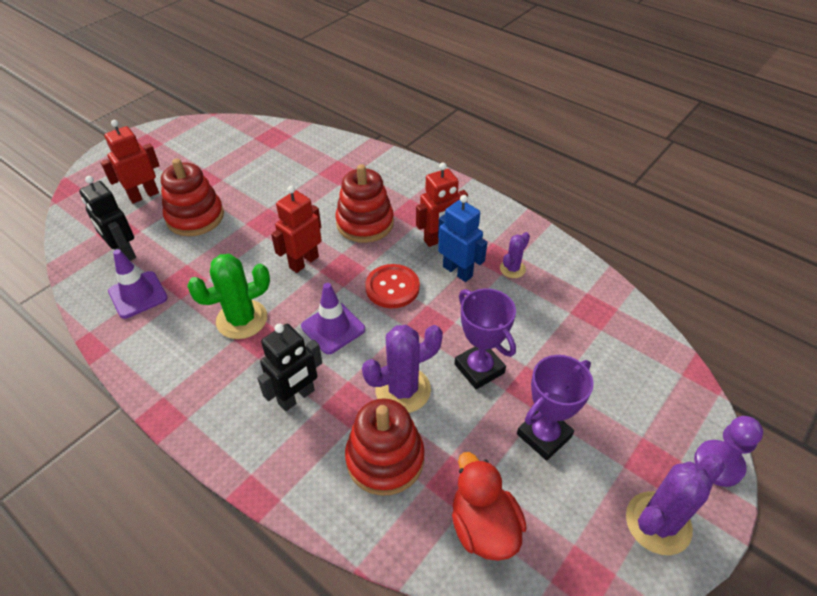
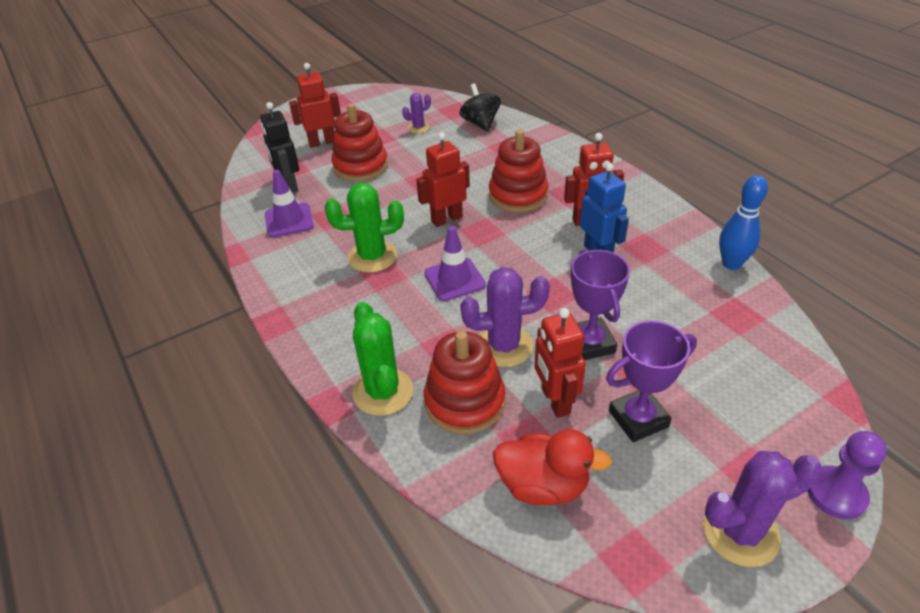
camera: 20 degrees right, 5 degrees down
(296, 397) = (399, 331): black robot -> none
(302, 469) = (383, 392): none -> green cactus
(303, 148) = (480, 123): none -> black spinning top
(392, 287) = (525, 255): red button -> none
(467, 436) = (555, 401): none -> red robot
(483, 526) = (543, 485): red duck -> red duck turned 105 degrees clockwise
(512, 269) = (658, 260): purple cactus -> purple cactus (418, 128)
(574, 260) = (731, 264): none -> blue bowling pin

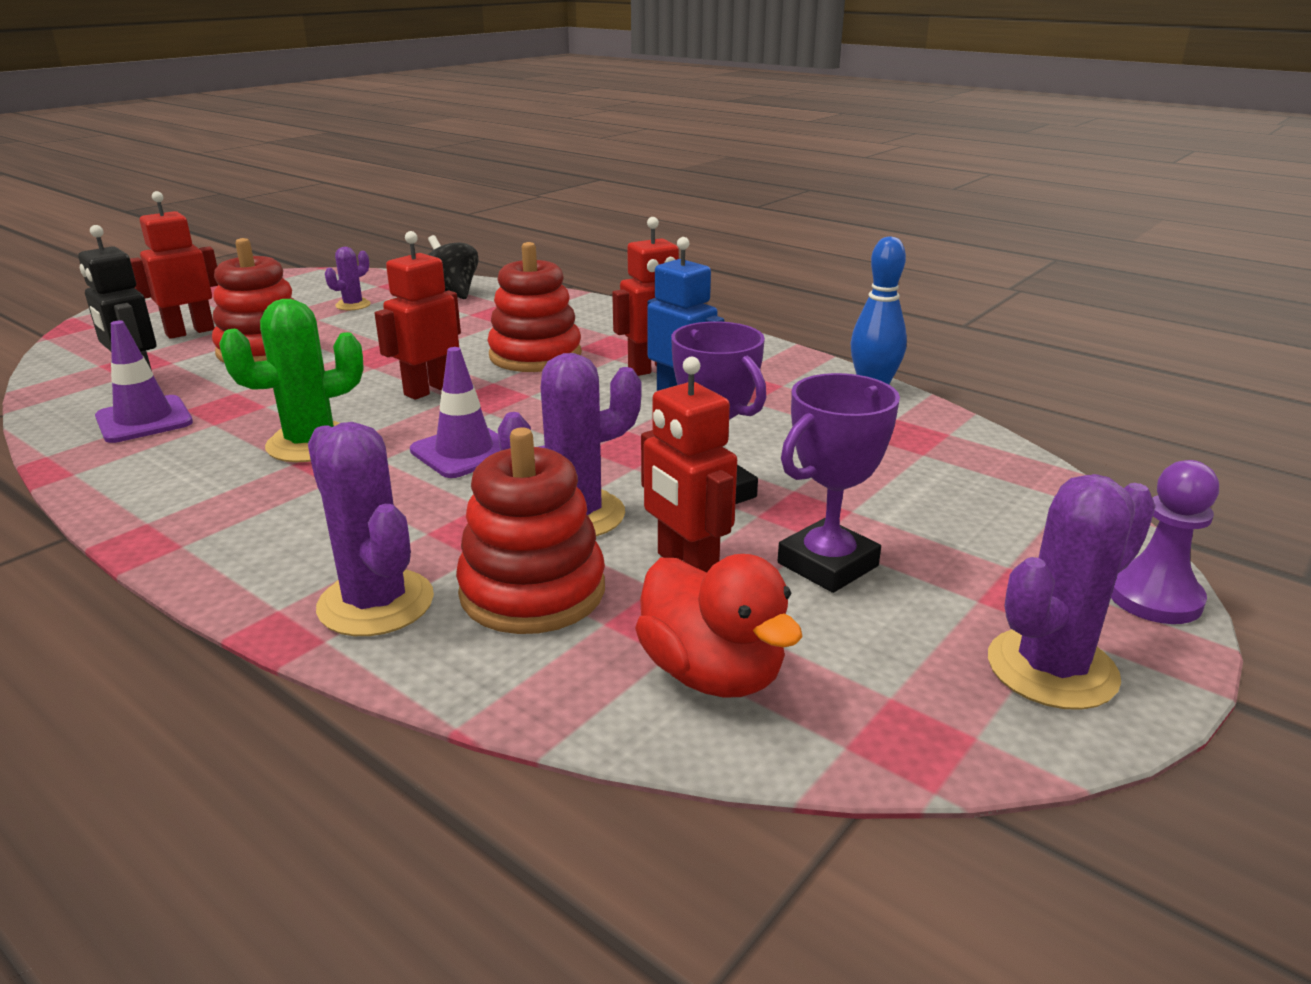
camera: 20 degrees left, 15 degrees down
(383, 392) = (376, 603): green cactus -> purple cactus
(543, 485) = (712, 673): red duck -> red duck turned 60 degrees clockwise

